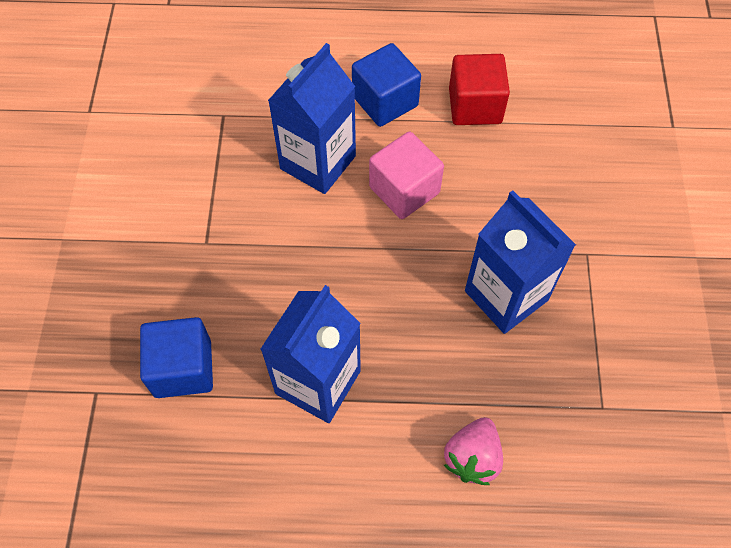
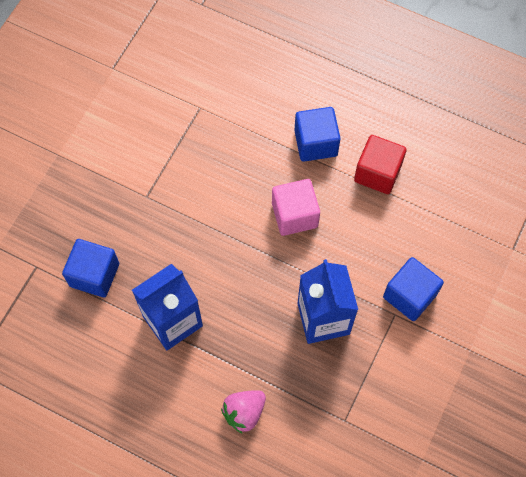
camera: 25 degrees right, 5 degrees up
(318, 162) = (246, 170): blue carton -> none
(591, 225) = (409, 295): none -> blue cube

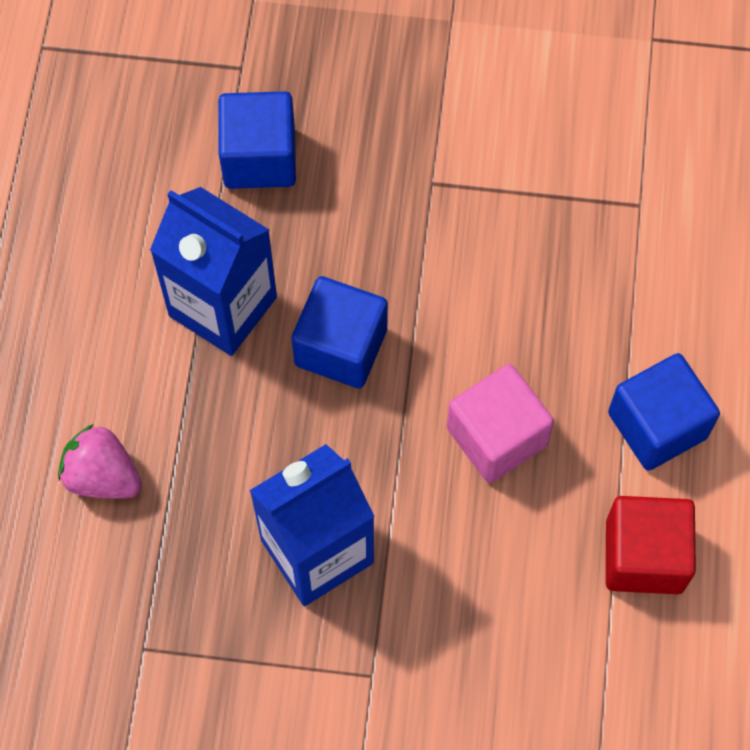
camera: 70 degrees right, 0 degrees up
(409, 295) = (418, 691): blue cube -> blue cube (341, 347)

